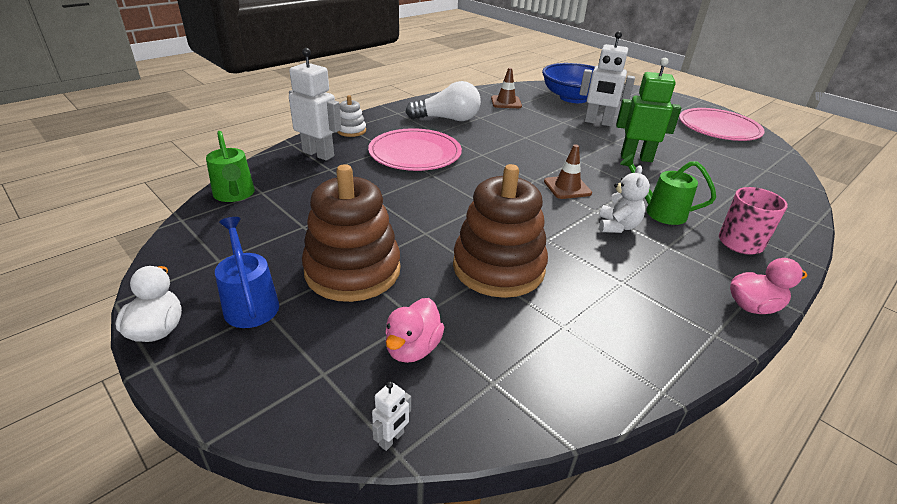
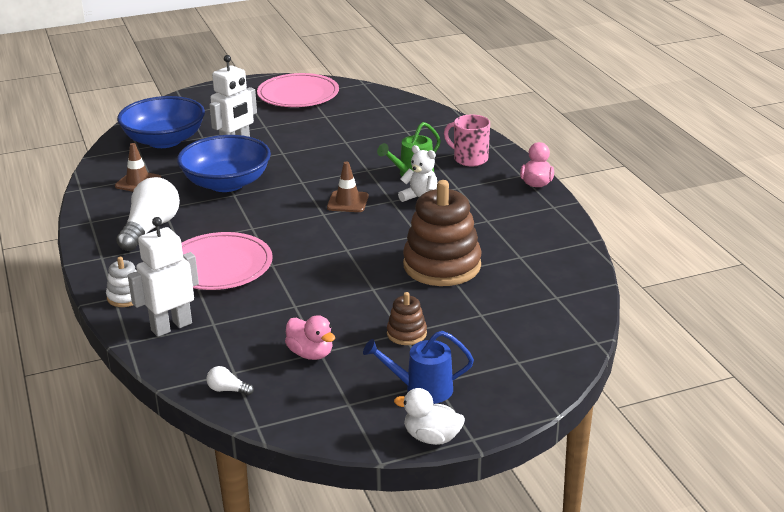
camera: 65 degrees left, 5 degrees down
(235, 195) = (227, 390): green watering can -> white light bulb
(353, 270) = (406, 333): brown stacking toy -> brown stacking toy, size x0.47
(392, 439) = (584, 343): white robot -> none
(413, 348) = (511, 321): pink duck -> pink duck (311, 353)
(539, 130) = (226, 183): none -> blue bowl
(636, 158) = (321, 153): green robot -> none

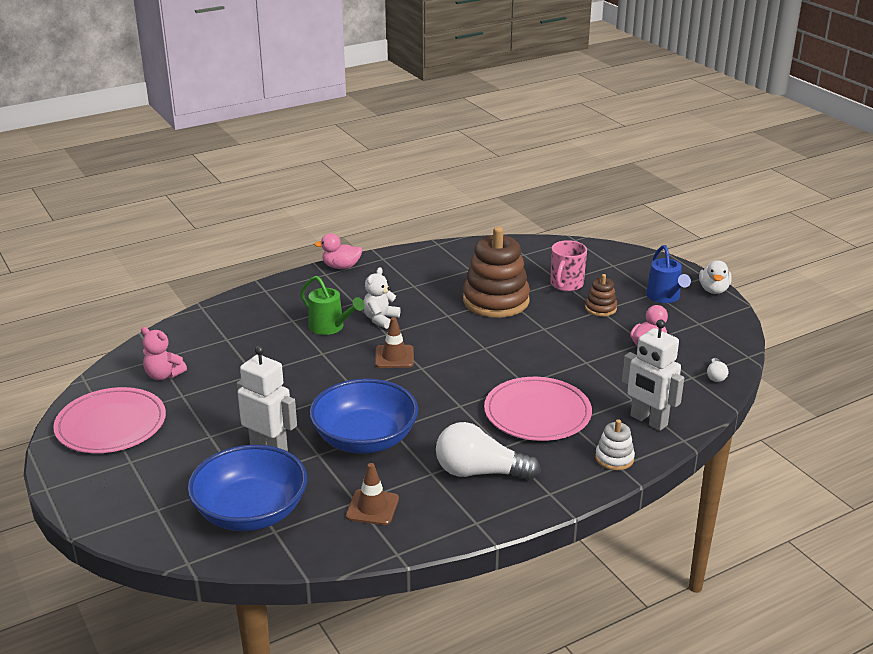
camera: 100 degrees left, 0 degrees up
(358, 109) = (163, 375): none -> pink teddy bear
(469, 159) = (293, 300): pink mug -> pink mug (566, 284)

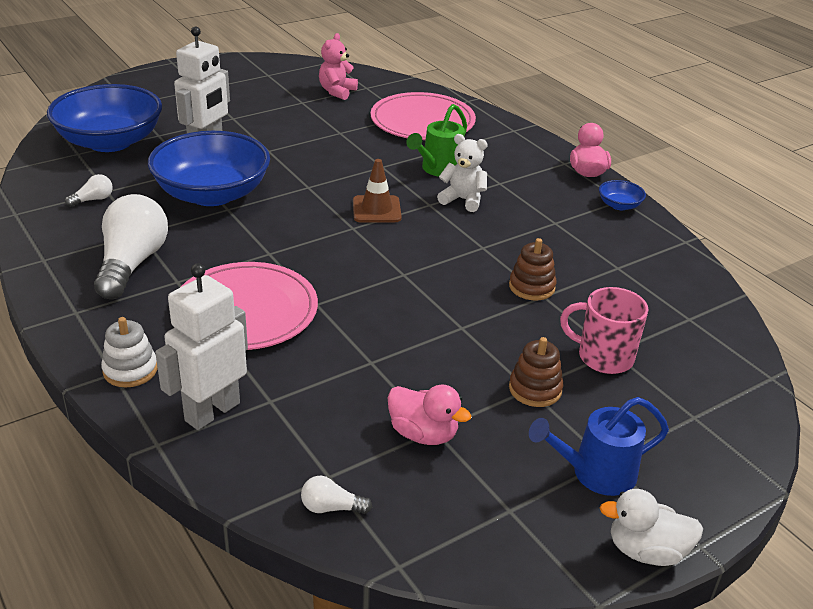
camera: 85 degrees right, 5 degrees up
(111, 424) = (258, 77): pink plate -> pink plate (422, 121)
(372, 507) = (93, 200): brown traffic cone -> white light bulb
(390, 260) = (619, 205): none -> blue bowl
(496, 301) = (531, 287): brown stacking toy -> brown stacking toy, size x0.47

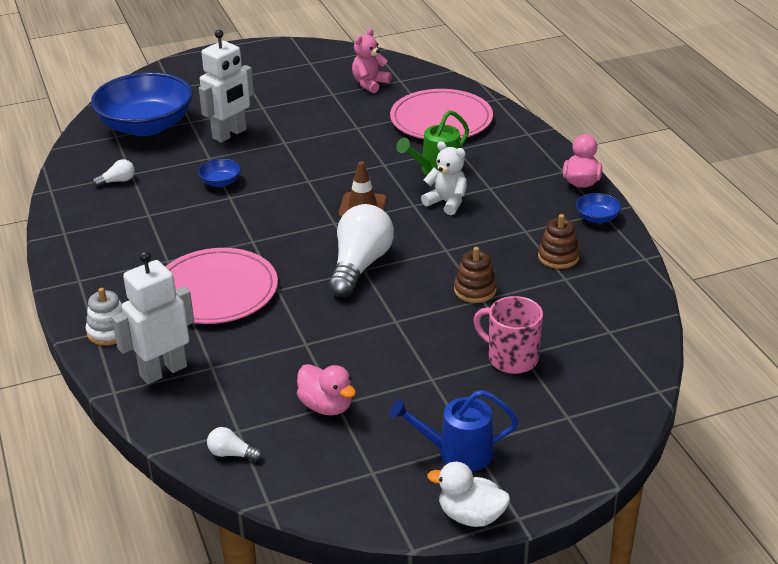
camera: 15 degrees right, 0 degrees up
(132, 264) = (134, 242): white light bulb -> white light bulb (360, 265)
(212, 194) = (220, 182): blue bowl -> blue bowl, size x0.40
(535, 389) = (437, 380): brown stacking toy -> brown stacking toy (558, 257)

